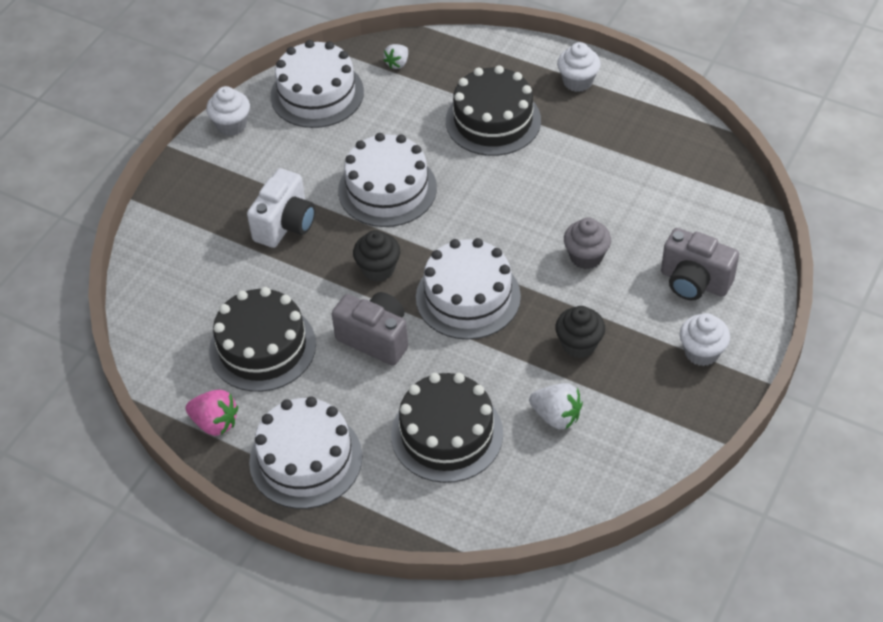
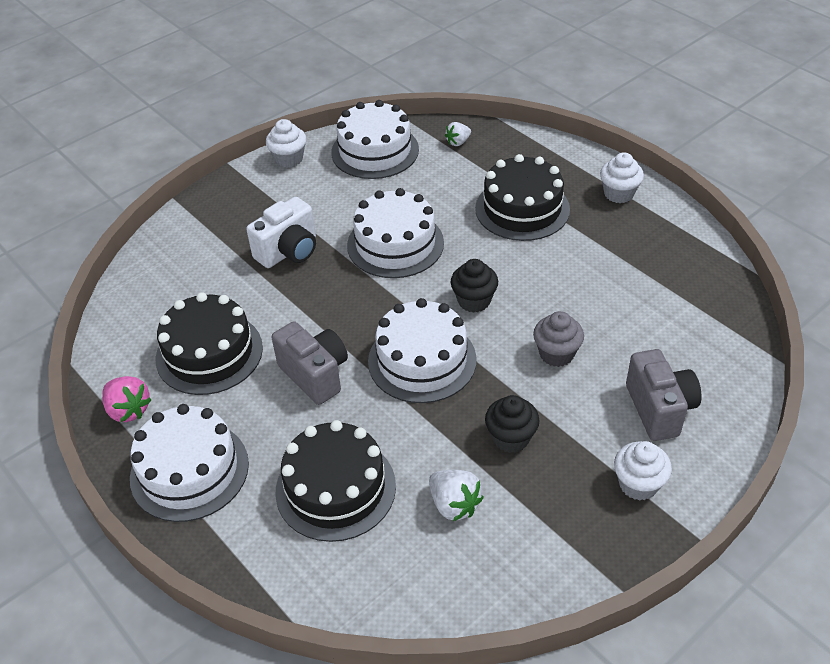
camera: 20 degrees right, 5 degrees down
(378, 269) = (351, 312): black cupcake -> black cupcake (474, 301)
(694, 282) = (659, 409): grey camera -> grey camera turned 150 degrees counterclockwise

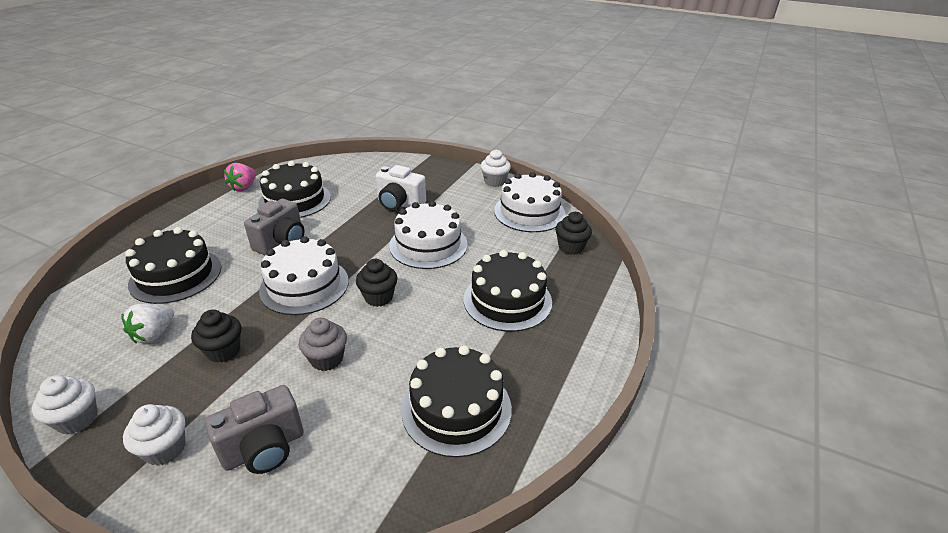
camera: 65 degrees right, 10 degrees down
(189, 470) = (195, 218): white cake -> none
(458, 142) = (570, 247): white strawberry -> black cupcake
(619, 194) = (569, 360): white cupcake -> white cupcake (77, 419)
(651, 276) = (456, 408): none -> black cake

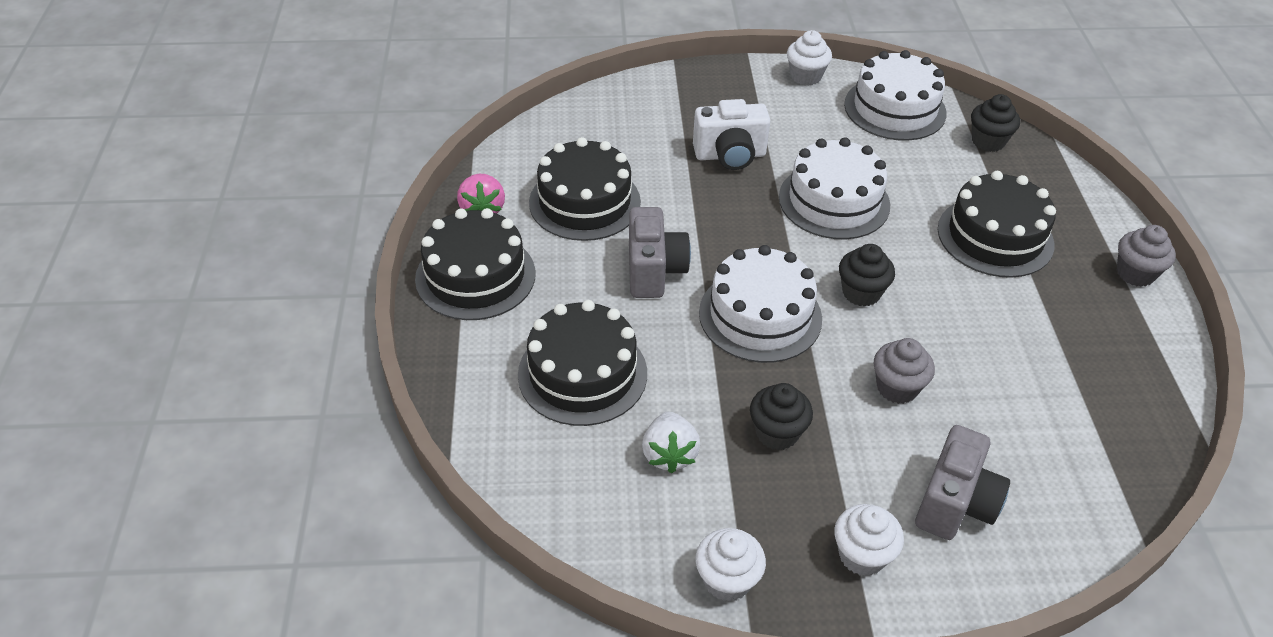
camera: 30 degrees left, 10 degrees up
(456, 408) = (1075, 375): black cake -> black cake (475, 276)
(586, 362) = (1135, 273): none -> grey cupcake

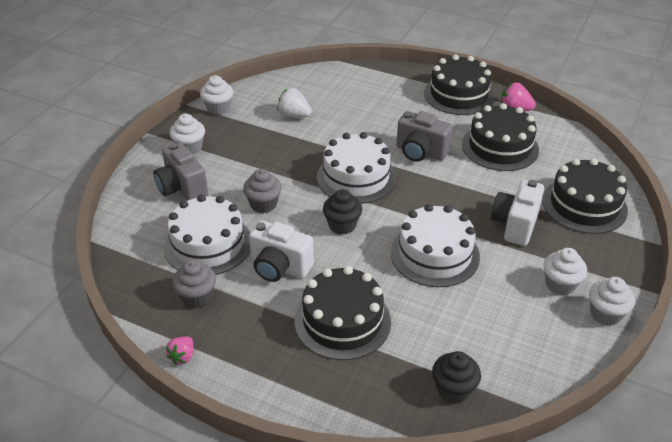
camera: 120 degrees right, 5 degrees down
(582, 373) = (364, 107): black cake -> black cake (584, 205)
(777, 433) = (275, 151): black cupcake -> none
(793, 108) = (560, 285): none -> white cupcake
(895, 108) = (531, 350): white cake -> white cake (208, 244)
(981, 318) = (279, 267): none -> white camera
(1135, 273) = (248, 381): grey cupcake -> grey cupcake (197, 297)
(1172, 338) = (182, 356): none -> pink strawberry

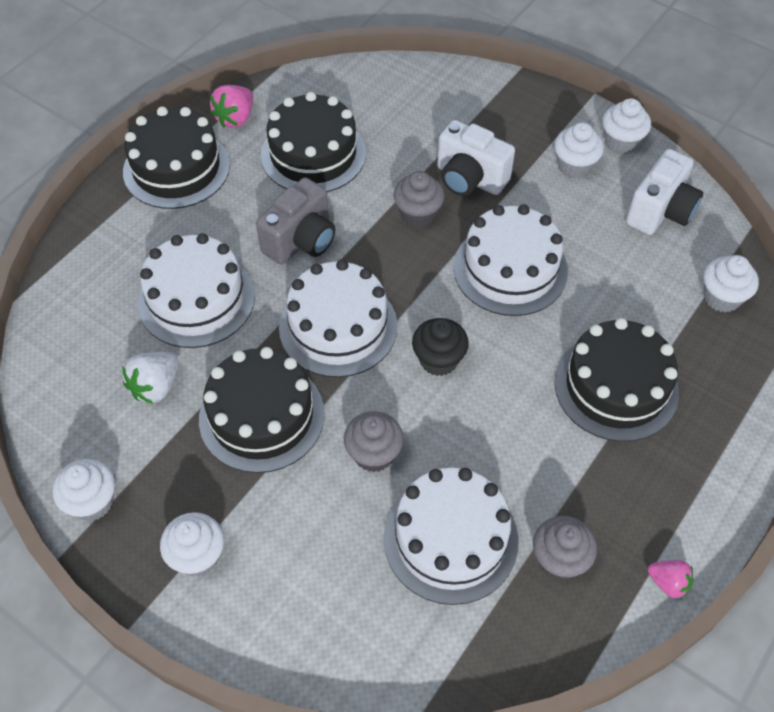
camera: 80 degrees left, 15 degrees up
(182, 188) = (308, 572): grey camera -> none
(279, 267) = (512, 447): white camera -> white camera (660, 211)
(359, 119) = (196, 299): none -> white cake
(453, 390) = (722, 297): black cupcake -> white cupcake
(467, 202) = (418, 214): none -> grey cupcake
(584, 205) = (446, 107): black cake -> black cake (261, 416)

